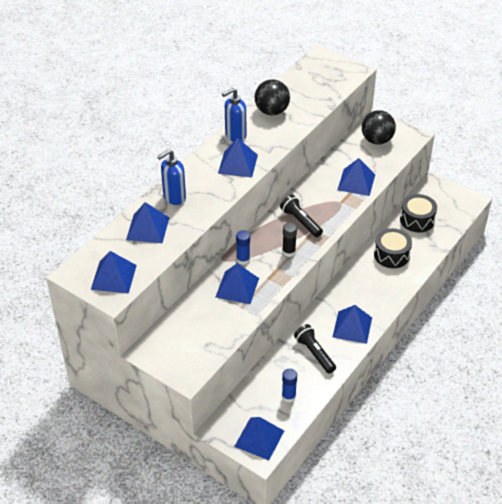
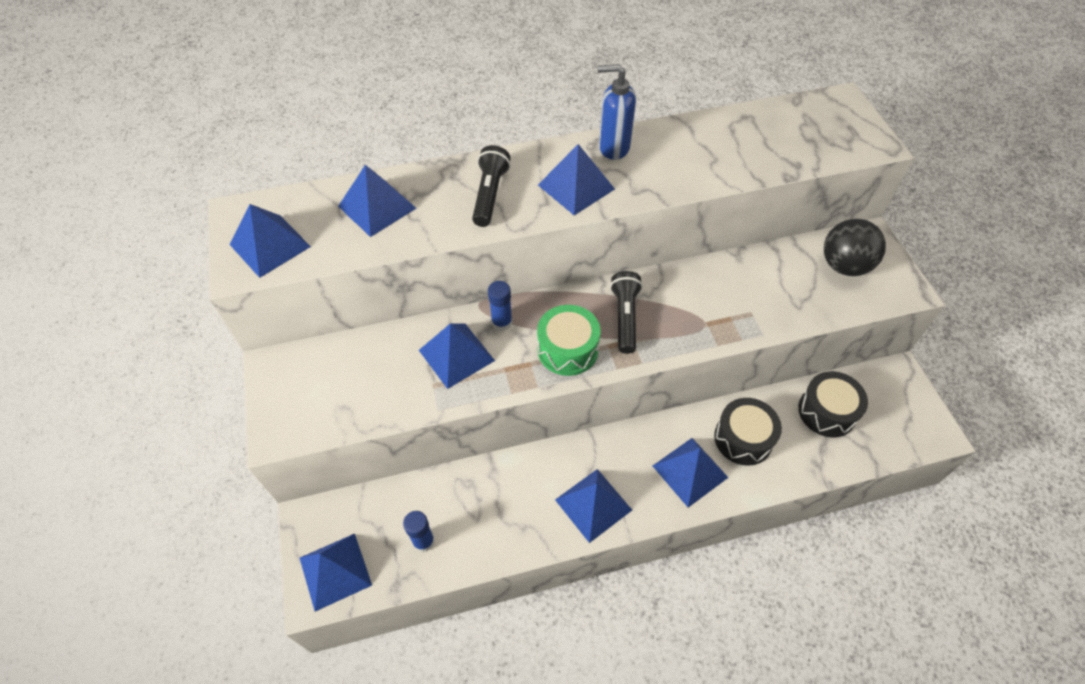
camera: 40 degrees right, 10 degrees up
(174, 197) = (451, 186): blue soap dispenser -> none
(272, 111) = (696, 140): black ball -> none
(289, 252) = (567, 349): black glue stick -> green drum
(314, 353) = (511, 506): black flashlight -> black flashlight (490, 195)
(356, 182) = (756, 308): blue pyramid -> blue pyramid (690, 471)

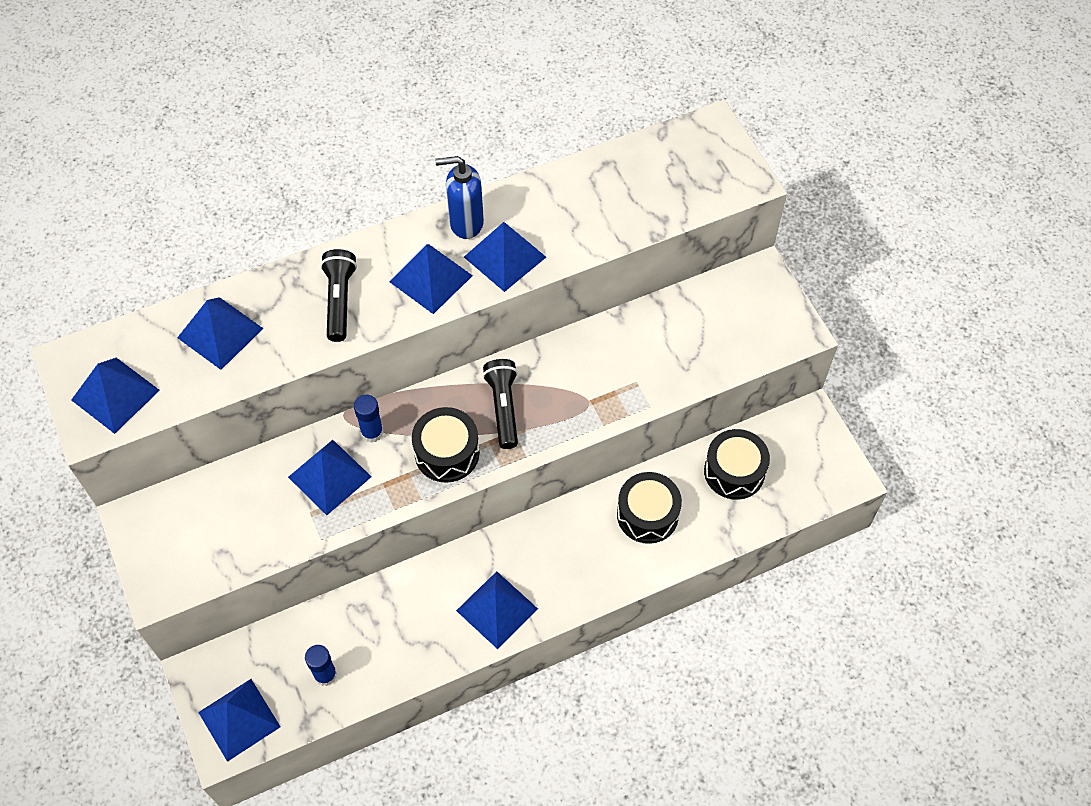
camera: 10 degrees left, 5 degrees up
(567, 349) = (447, 453): green drum -> black drum
(690, 471) = (594, 558): blue pyramid -> blue pyramid (505, 256)
(844, 265) = (733, 313): black ball -> none

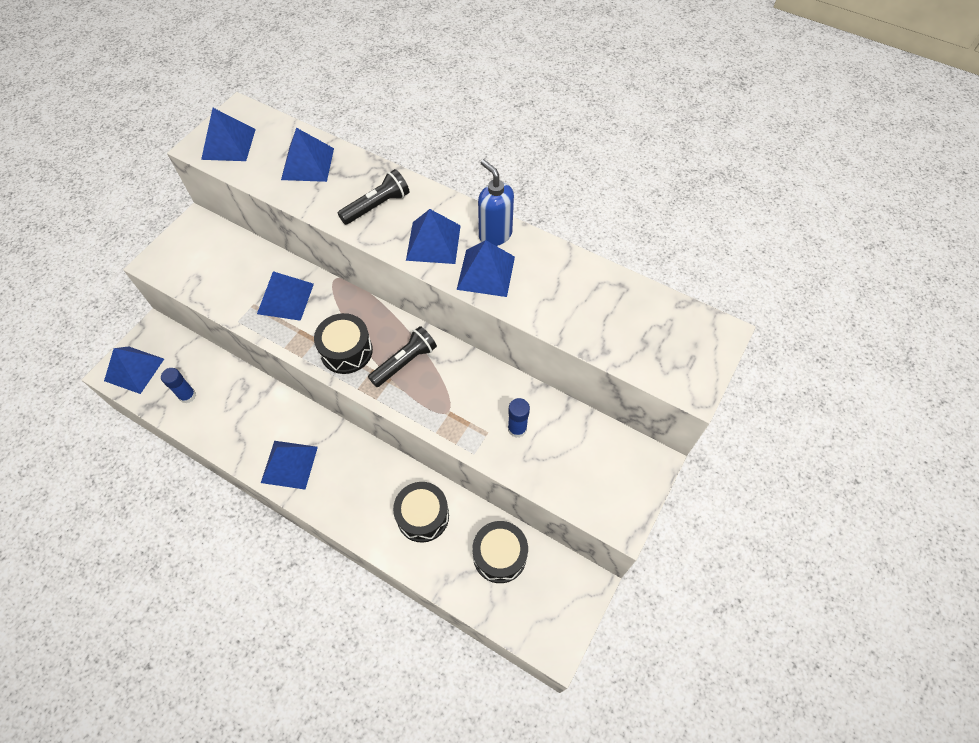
camera: 55 degrees right, 0 degrees up
(372, 432) = (333, 301): blue glue stick -> blue glue stick (517, 429)

